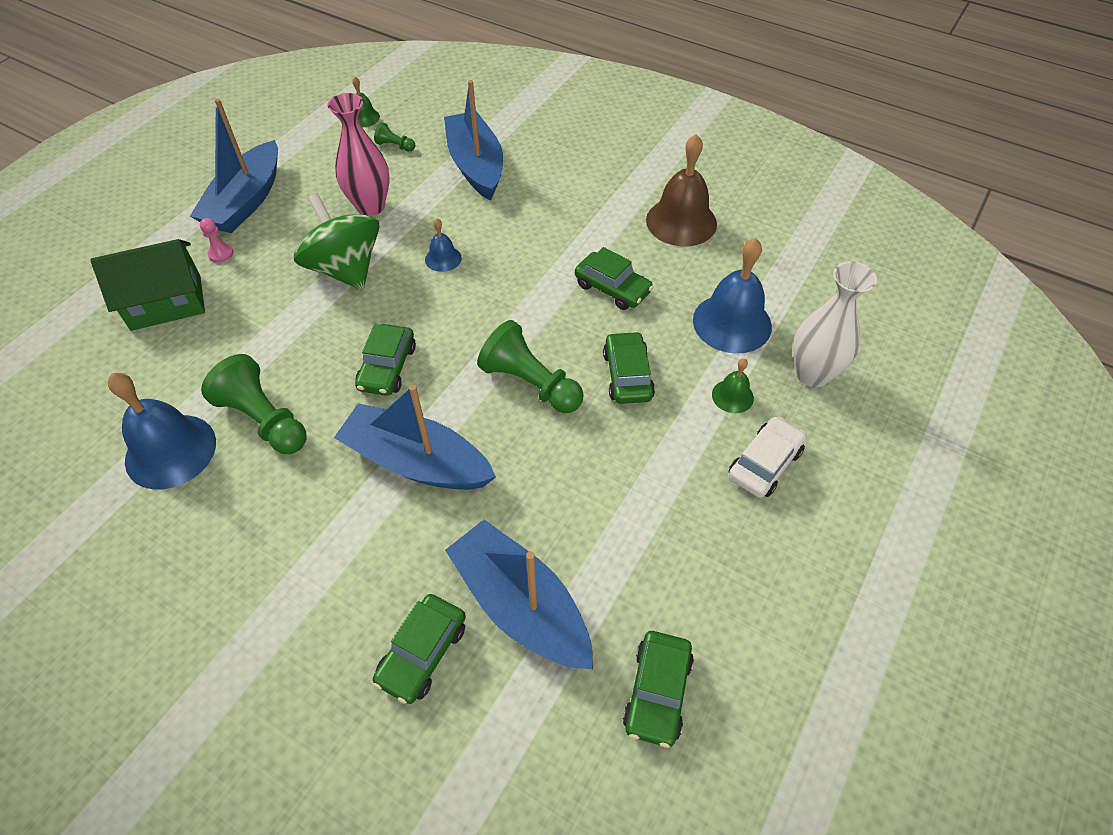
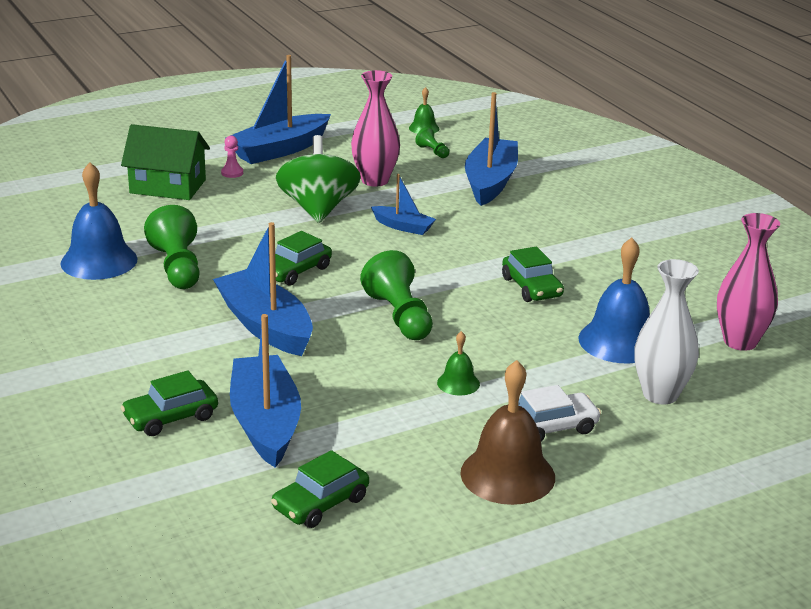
camera: 30 degrees right, 25 degrees down
(443, 258) = (403, 227): blue bell -> blue boat
(627, 375) = (487, 339): green car -> none
(681, 221) = (643, 268): brown bell -> brown bell (507, 475)
(732, 396) = (568, 381): green bell -> green bell (458, 383)
(818, 277) = (740, 342): none -> pink vase

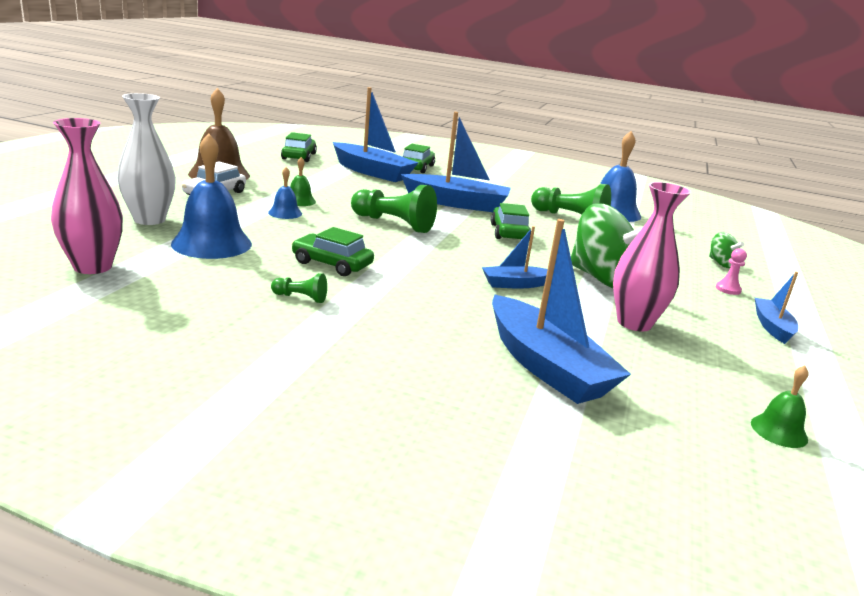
camera: 135 degrees right, 5 degrees down
(168, 186) = (721, 264): green house -> green spinning top
(279, 150) = (772, 327): blue boat -> blue boat, size x0.52
(433, 152) = (682, 389): green pawn -> green pawn (300, 298)
(500, 366) = (285, 213): none -> blue bell

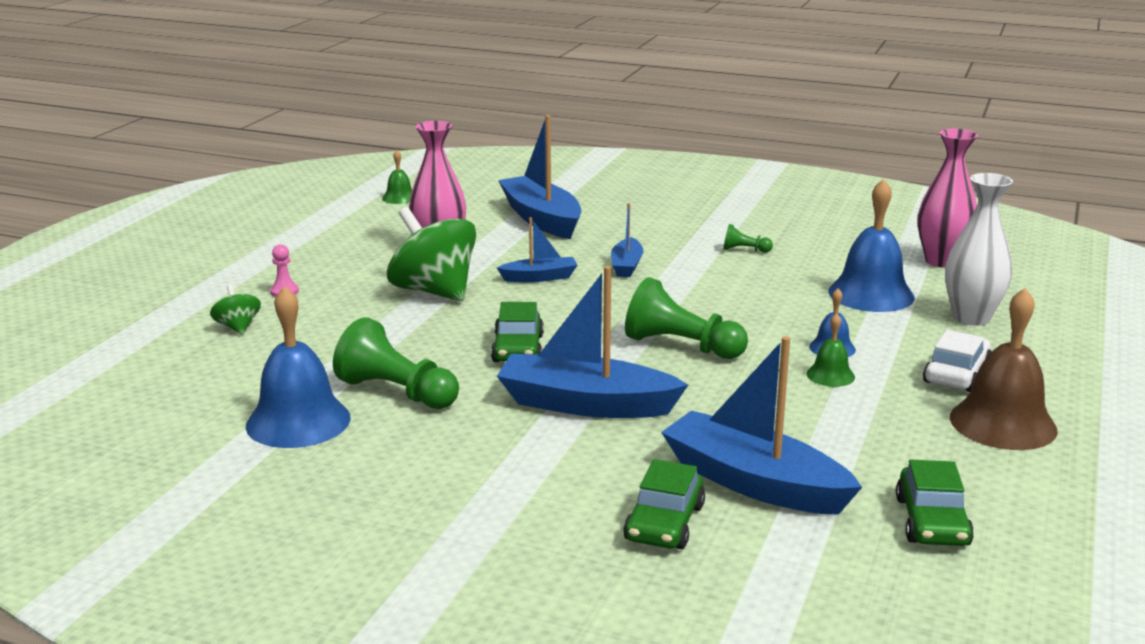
camera: 175 degrees left, 0 degrees up
(332, 264) = (734, 282): green car -> none
(772, 327) = (295, 257): blue boat -> blue boat (626, 266)

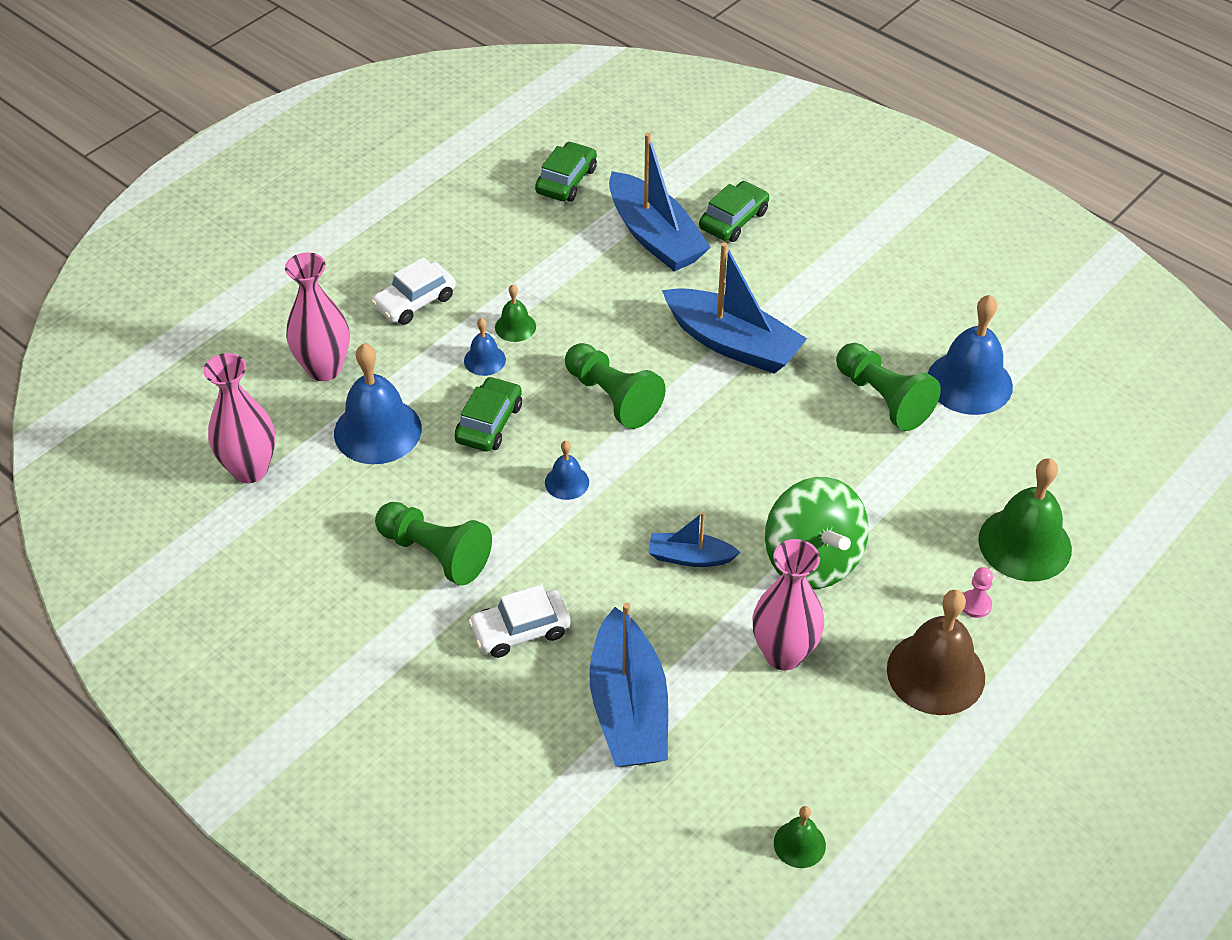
camera: 160 degrees left, 25 degrees up
(237, 327) = (1025, 544): green spinning top -> green bell
(518, 349) = (760, 433): green car -> green car (489, 423)
(626, 266) = (585, 556): blue boat -> none
(645, 233) = (520, 630): none -> white car
(676, 295) = (567, 482): none -> blue bell
(744, 250) = (435, 553): green pawn -> green pawn, size x2.10
(971, 318) = (324, 369): white vase -> pink vase
(1003, 423) = (436, 244): brown bell -> brown bell (935, 673)

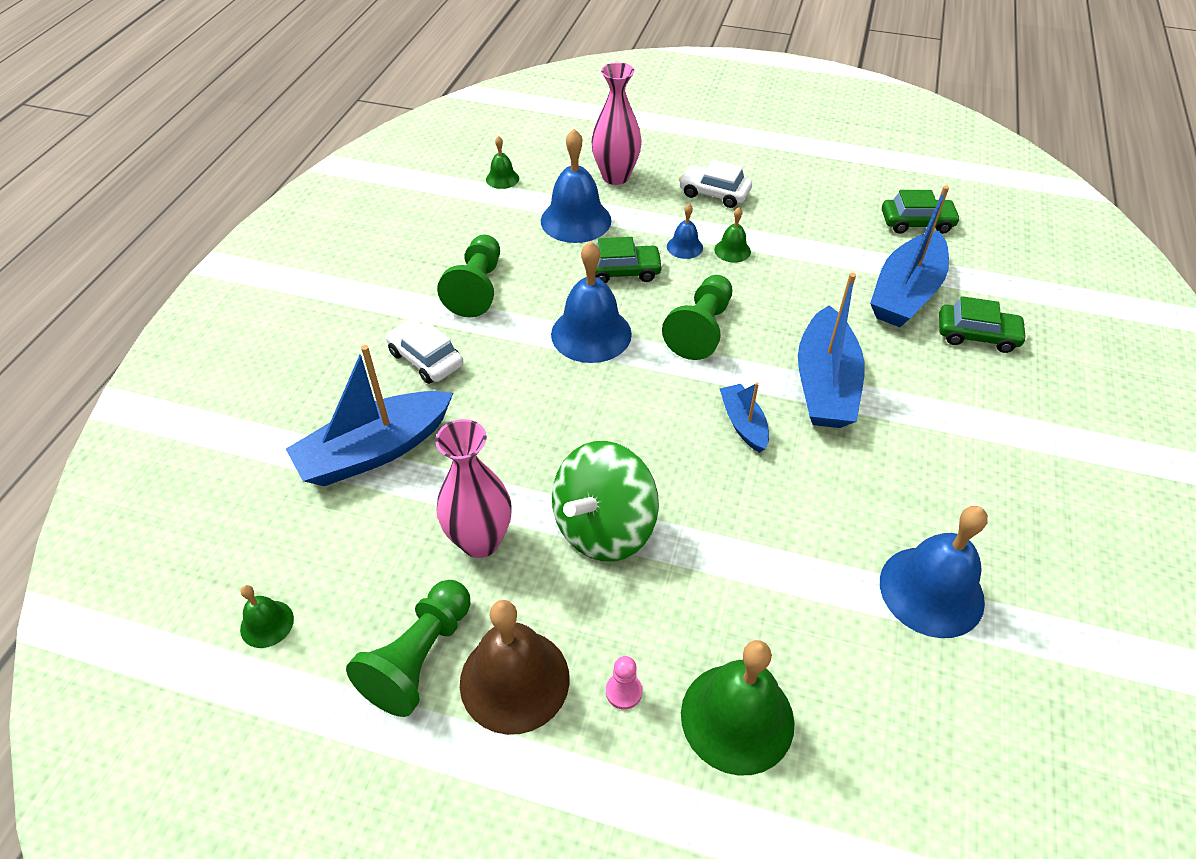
camera: 65 degrees right, 0 degrees up
(250, 469) = (502, 178): pink vase -> green bell
(567, 482) = (591, 334): blue bell -> blue bell, size x2.02
(690, 557) = (556, 437): blue boat -> blue boat (743, 424)
(883, 398) = (848, 520): green pawn -> green pawn (419, 658)

